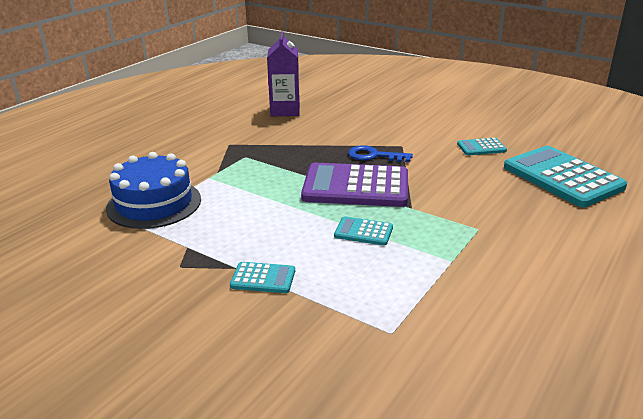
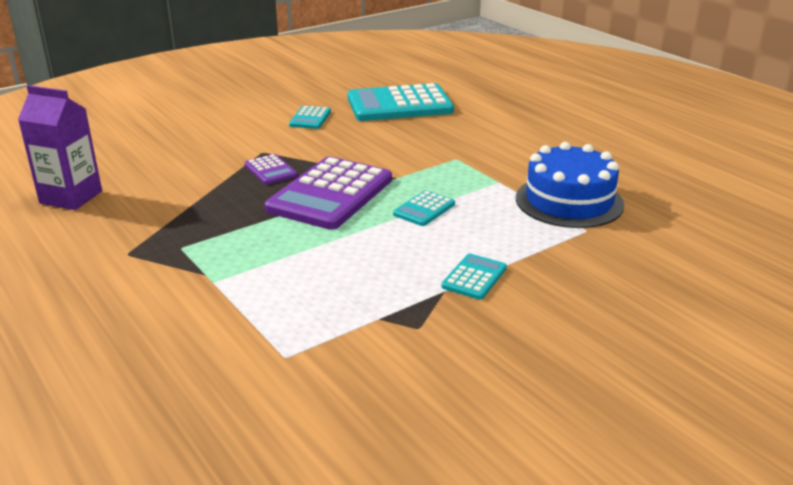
camera: 70 degrees left, 0 degrees up
(154, 203) = (248, 333): blue cake -> blue cake (569, 201)
(374, 156) = (270, 170): blue key -> purple calculator

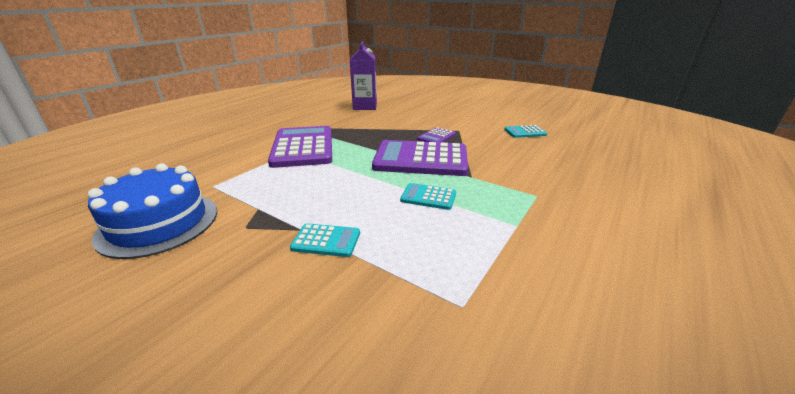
camera: 70 degrees right, 0 degrees up
(207, 272) = (303, 147): none -> purple calculator
(399, 105) = (600, 154): turquoise calculator -> none
(569, 201) = (522, 281): blue cake -> blue cake (159, 223)

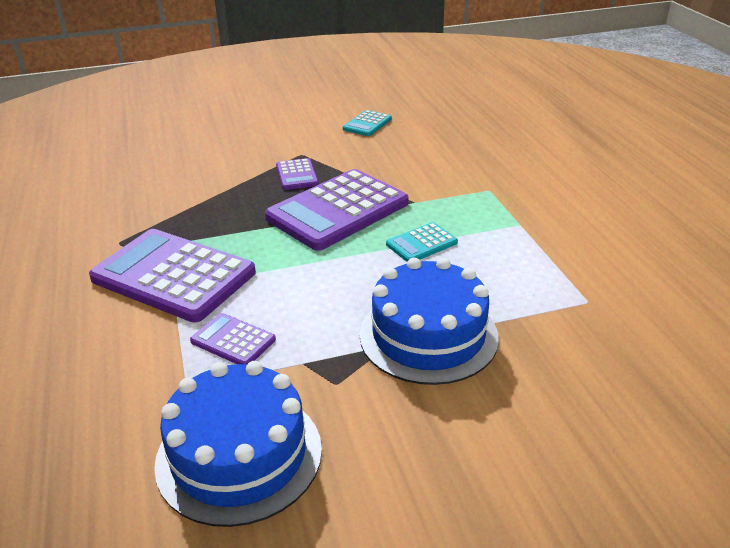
camera: 50 degrees left, 5 degrees up
(262, 181) = (233, 340): none -> purple calculator
(326, 241) = (428, 335): turquoise calculator -> blue cake
(365, 106) = (108, 175): purple carton -> none

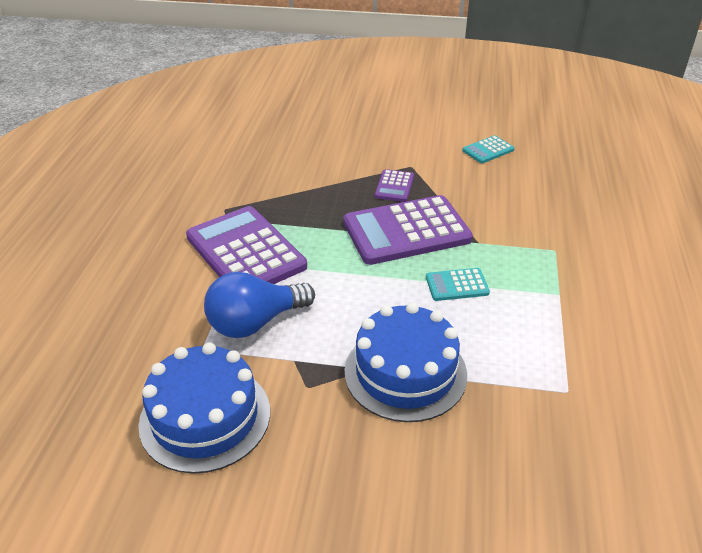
camera: 25 degrees right, 5 degrees up
(233, 340) = (255, 322): purple calculator -> blue light bulb

